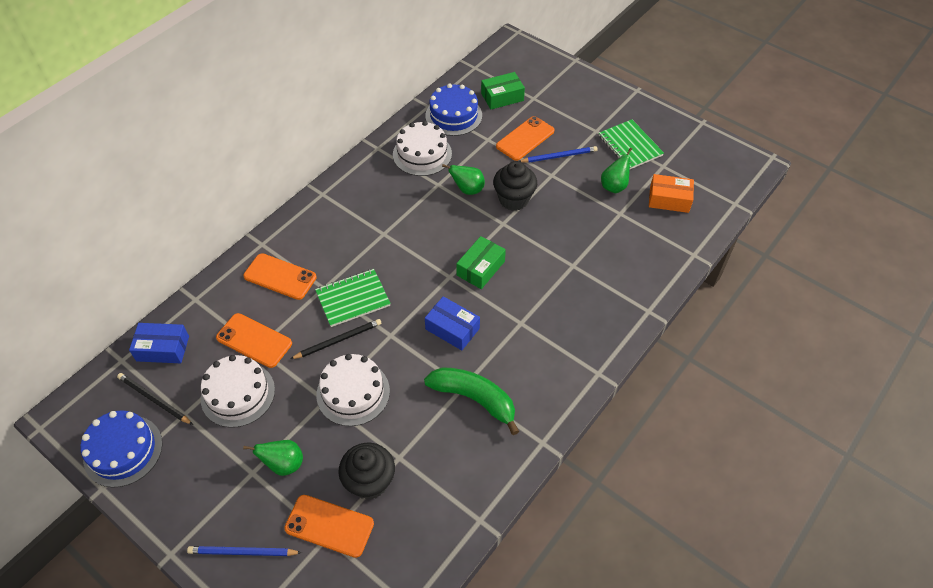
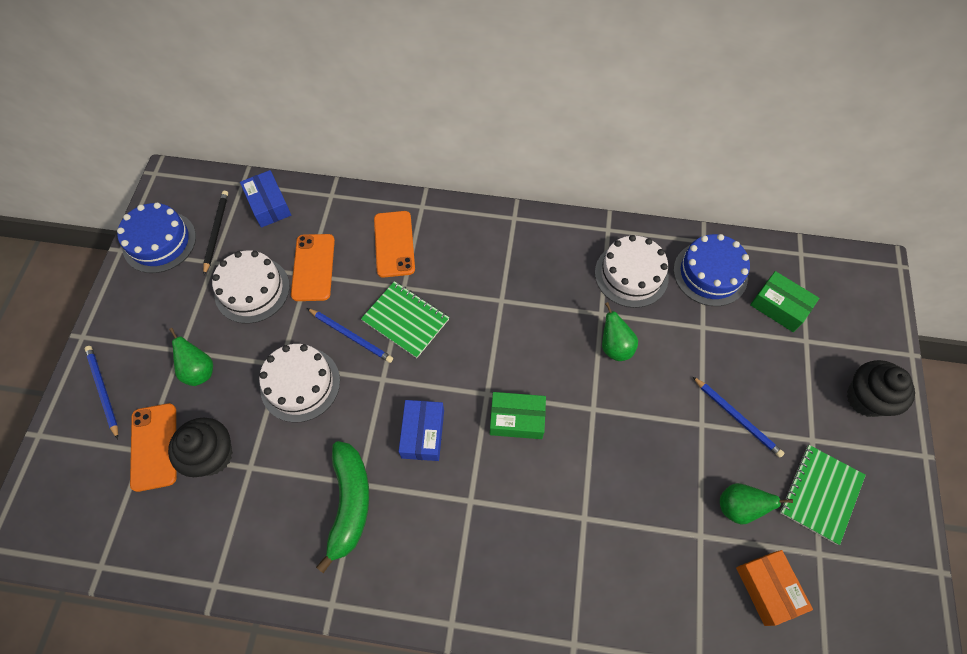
camera: 60 degrees right, 10 degrees up
(338, 340) = (351, 336): black pencil -> blue pencil
(514, 199) = (635, 402): black cupcake -> black cupcake (865, 399)
(525, 139) = (735, 365): orange phone -> none

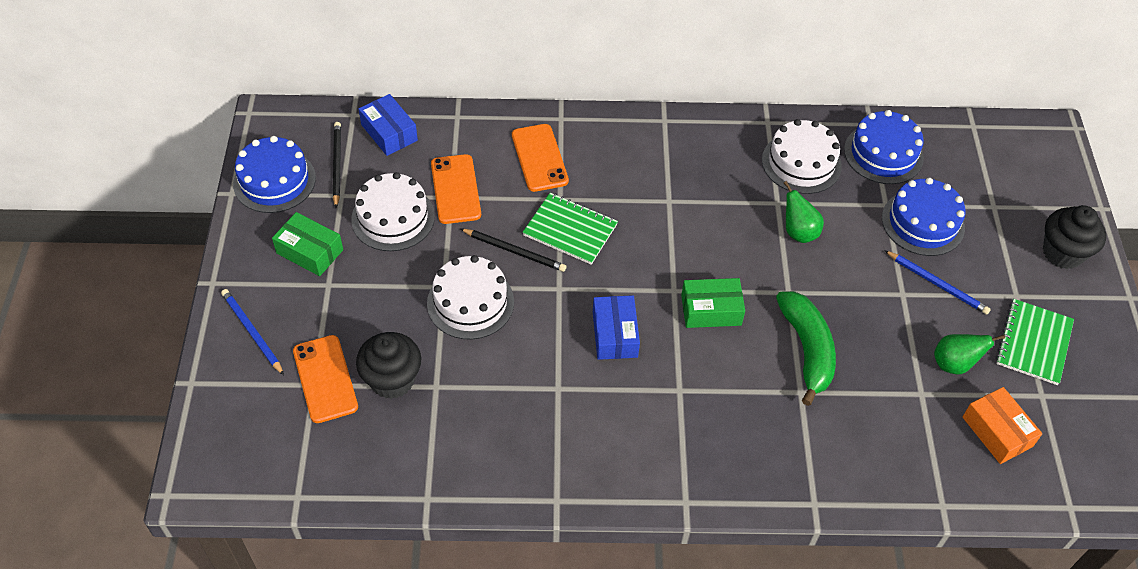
camera: 10 degrees left, 10 degrees down
(199, 371) = (355, 302): green pear -> none
(350, 503) = (553, 407): green banana -> green banana (807, 350)
(351, 336) = (515, 251): blue pencil -> black pencil
(734, 350) = (923, 222): none -> blue cake
(779, 306) = (960, 178): green box -> green box (310, 251)

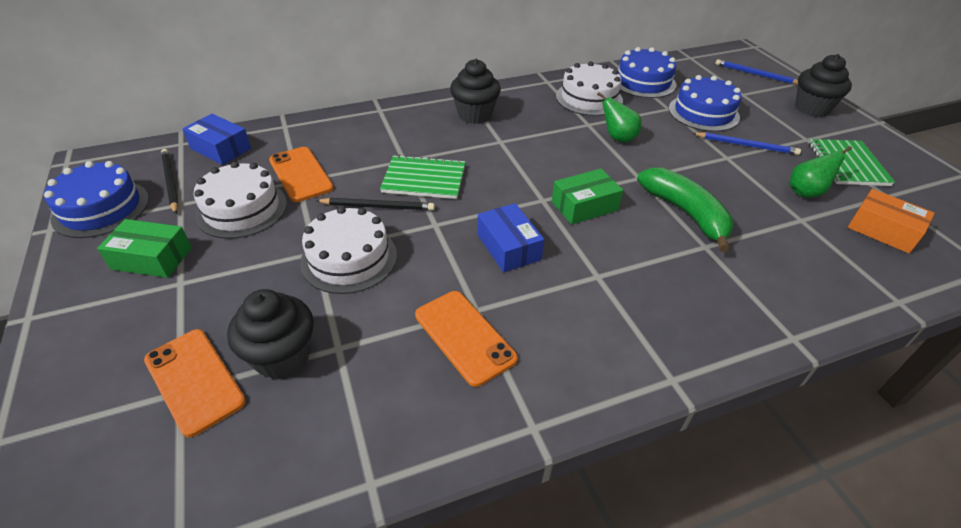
camera: 20 degrees left, 10 degrees down
(252, 332) = (86, 356): blue pencil -> blue pencil (755, 74)
(539, 158) = (372, 137): orange phone -> orange phone (464, 337)
(659, 154) = (475, 115): none -> black cupcake

